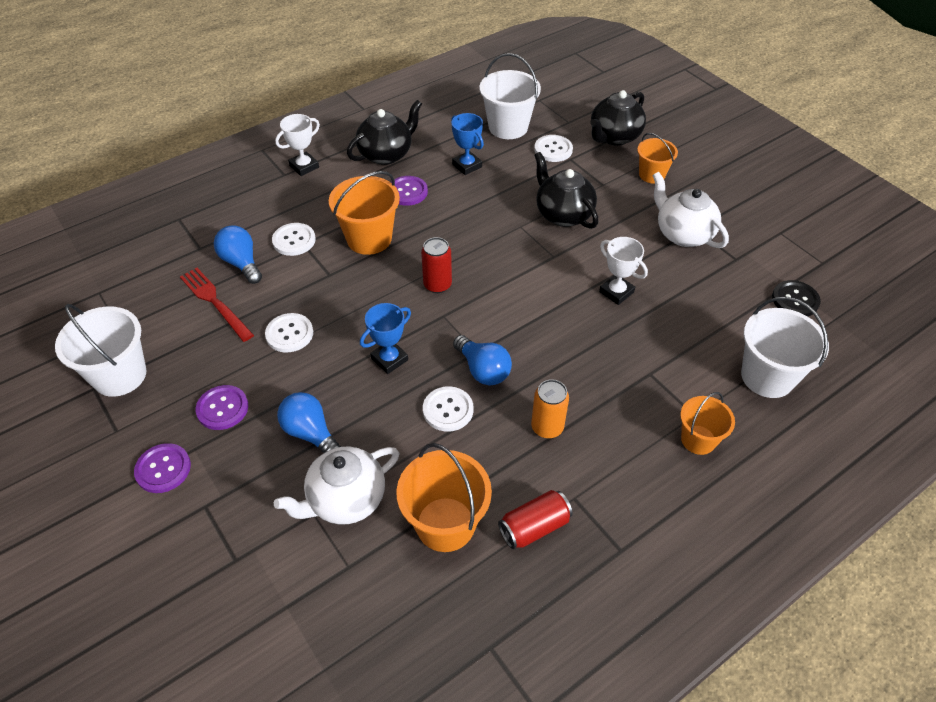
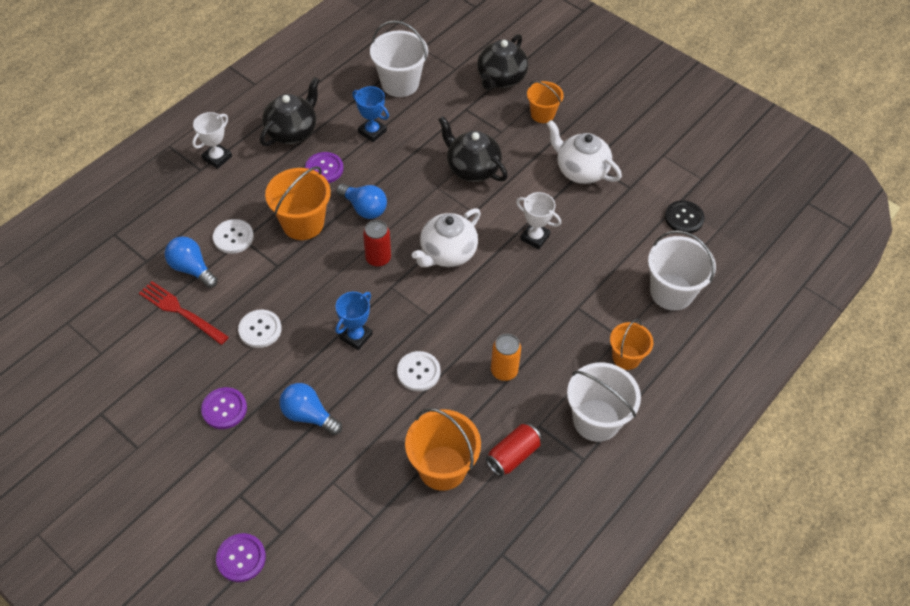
camera: 15 degrees left, 5 degrees up
(119, 375) = (120, 397): white bucket -> white bucket (596, 420)
(163, 469) = (192, 472): purple button -> purple button (241, 558)
(345, 500) = (356, 465): white teapot -> white teapot (447, 253)
(483, 370) = (439, 331): blue light bulb -> blue light bulb (364, 208)
(553, 149) = (448, 101): white button -> none

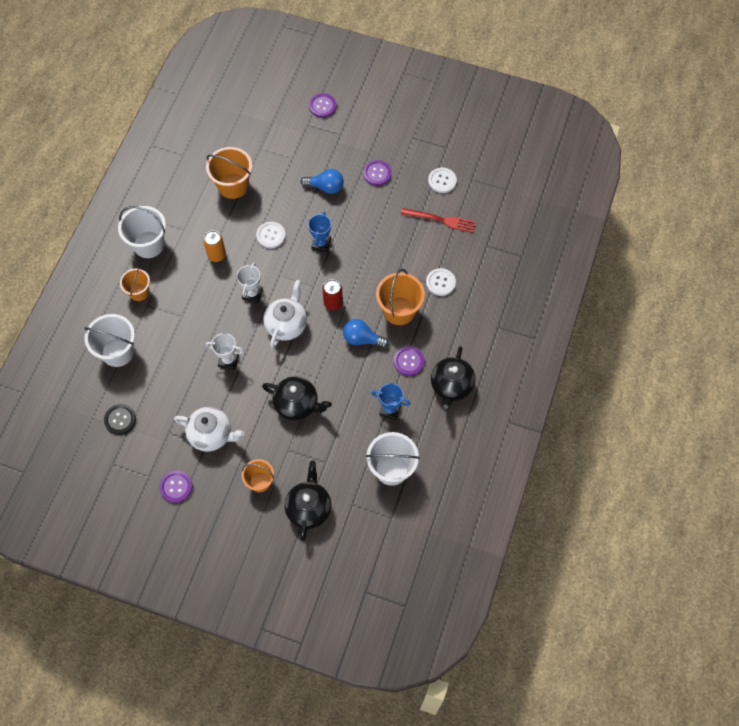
camera: 160 degrees right, 10 degrees up
(192, 269) = (453, 250): blue light bulb -> none
(217, 158) = (493, 341): white trophy -> white trophy (252, 294)
(260, 329) = (384, 227): white button -> white button (442, 181)
(513, 455) = (194, 207): red can -> none
(635, 137) = (176, 487): none -> purple button

